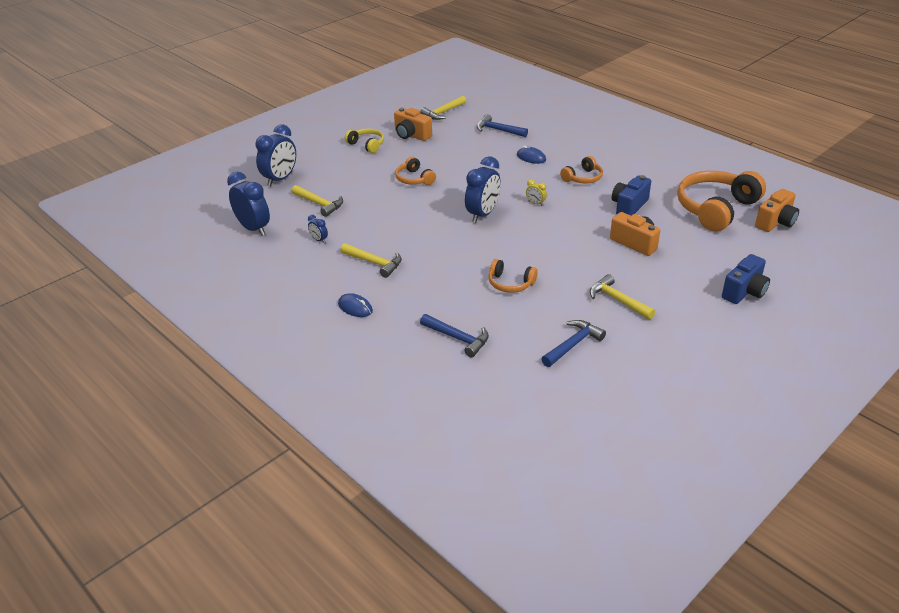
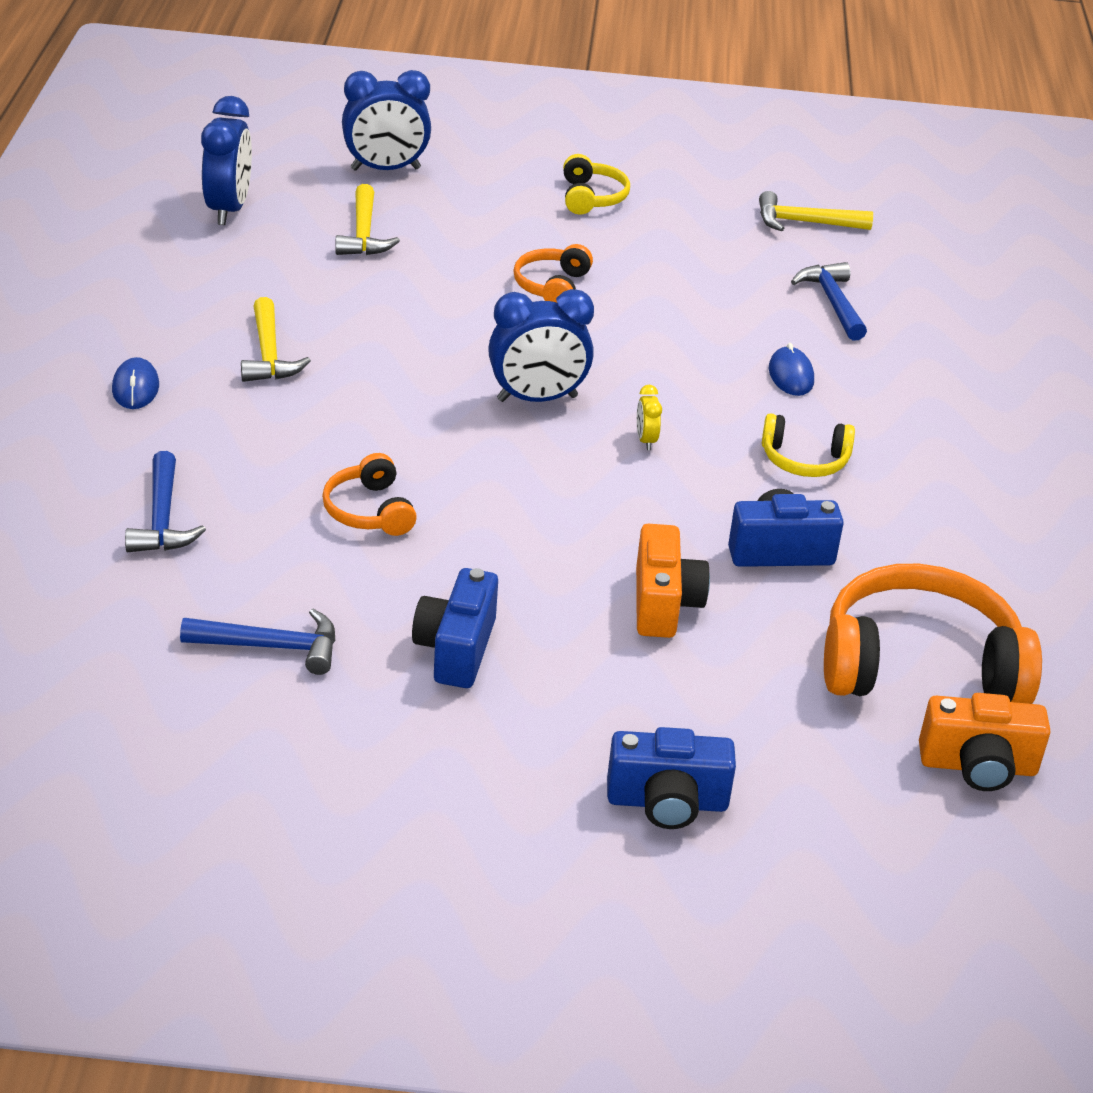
camera: 45 degrees right, 0 degrees up
(319, 240) = (268, 277): blue clock -> none
(411, 135) = (683, 225): orange camera -> none
(583, 178) = (804, 460): orange headphones -> yellow headphones
(617, 300) = (456, 649): yellow hammer -> blue camera

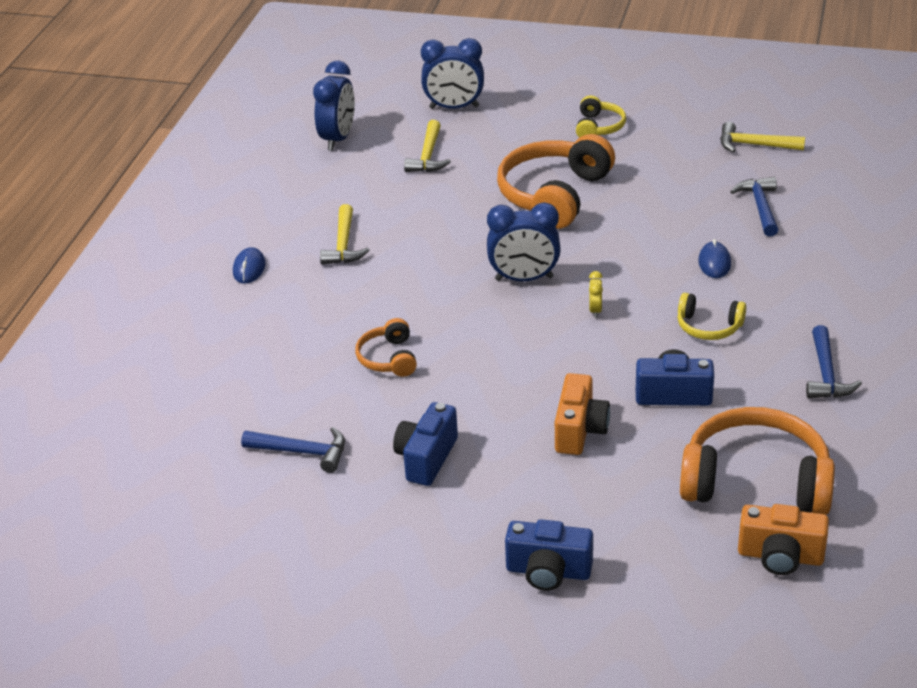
camera: 15 degrees right, 0 degrees up
(162, 519) = (248, 361): blue hammer -> blue hammer (826, 374)
(552, 286) = (554, 195): orange headphones -> orange headphones, size x1.98

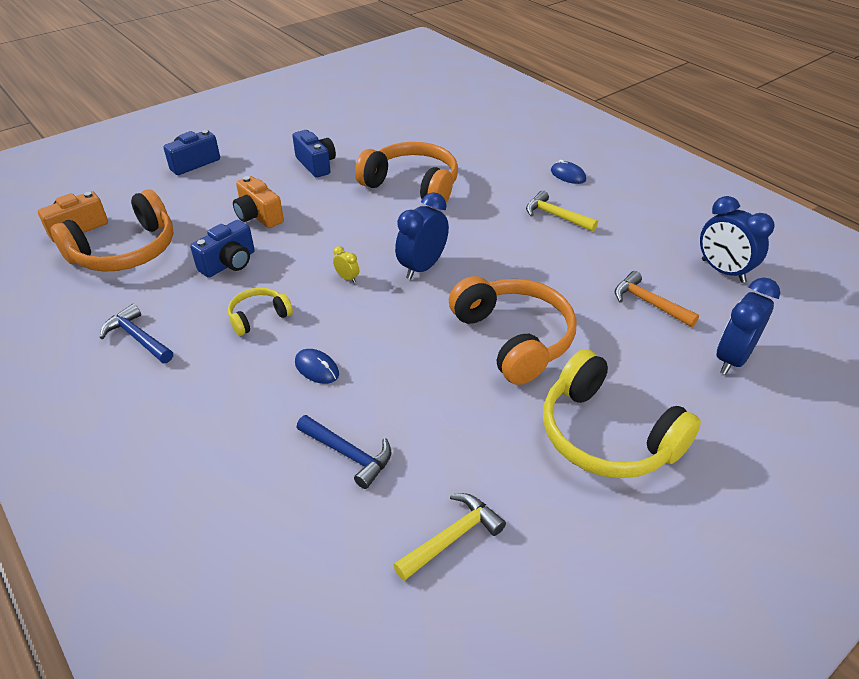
camera: 125 degrees right, 5 degrees up
(302, 452) = (375, 137): blue hammer -> none
(388, 358) = (412, 185): orange headphones -> orange headphones, size x1.98
(428, 156) = (648, 303): yellow hammer -> orange hammer
(599, 127) = (606, 435): yellow headphones -> yellow headphones, size x1.98

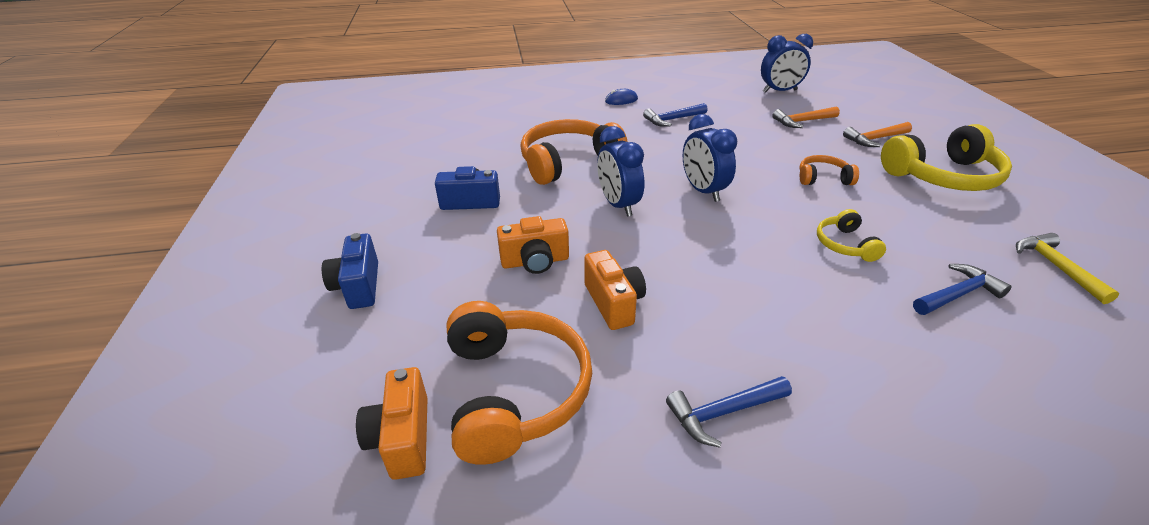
camera: 60 degrees left, 5 degrees down
(229, 263) = (614, 303): blue camera -> orange camera
(258, 317) = (729, 303): yellow headphones -> yellow headphones (845, 244)
(317, 368) = (830, 284): blue mouse -> none
(347, 278) = (694, 233): yellow clock -> none
(514, 338) = (823, 178): orange headphones -> orange headphones, size x0.50
(555, 216) = (672, 119): yellow hammer -> blue hammer
(659, 367) = (874, 139): none -> orange hammer
(732, 358) = (872, 116): blue clock -> blue clock (618, 205)

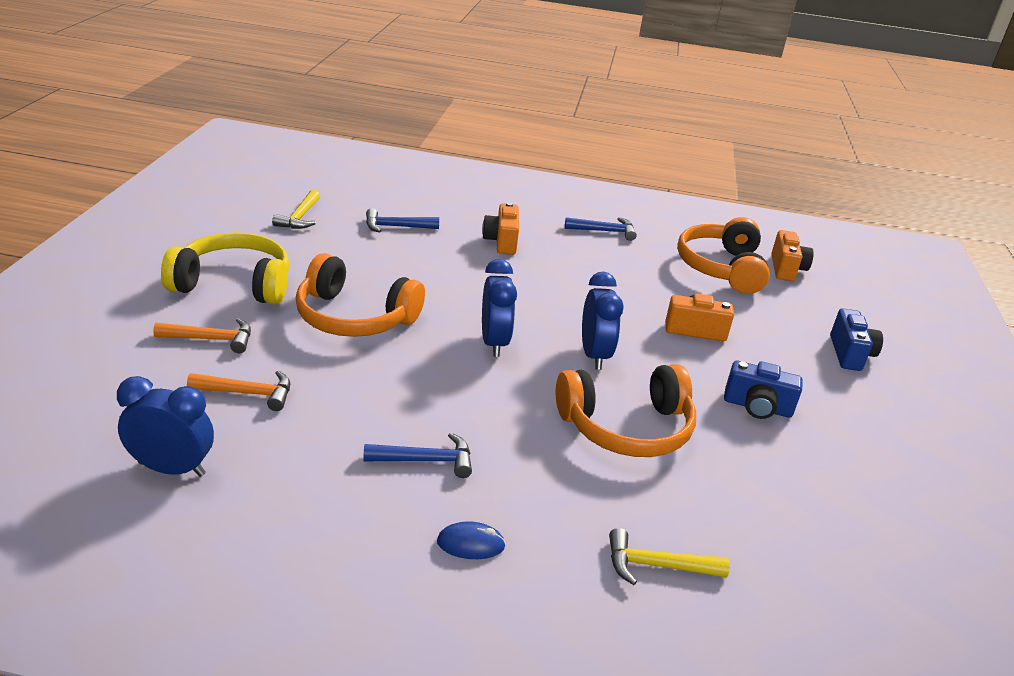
camera: 165 degrees left, 5 degrees down
(529, 112) = (656, 565): none -> yellow hammer
(614, 303) = (640, 287): orange camera -> orange camera (502, 241)
(823, 178) = (354, 317): orange headphones -> orange headphones, size x1.98
(845, 244) = (425, 268): yellow headphones -> none

